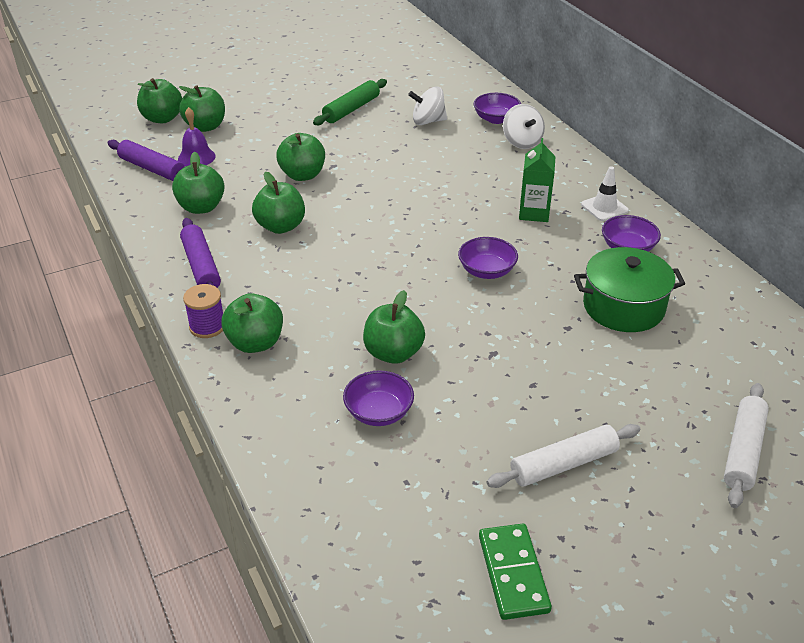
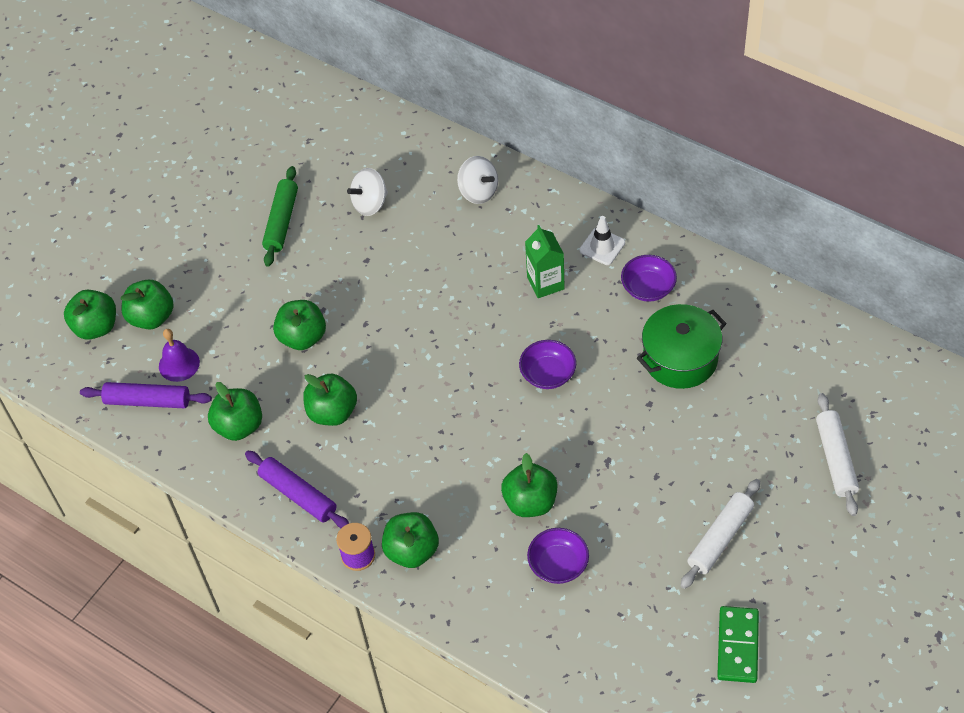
camera: 25 degrees left, 15 degrees up
(496, 119) = (434, 169): purple bowl -> none
(513, 573) = (737, 646): green domino -> green domino turned 45 degrees clockwise

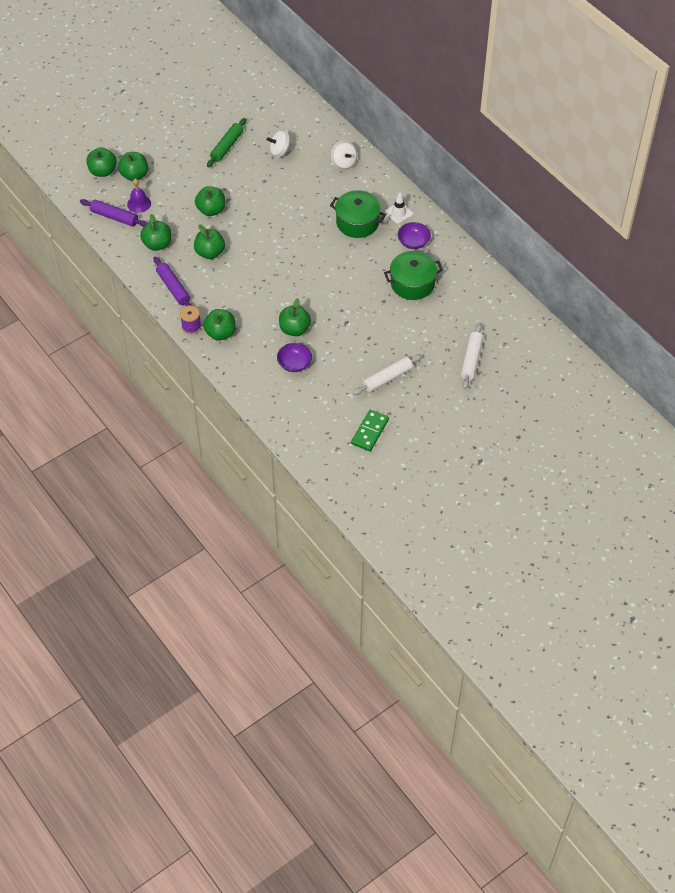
camera: 15 degrees right, 0 degrees up
(545, 283) = (357, 222): green carton -> green pot
(548, 374) = (335, 269): purple bowl -> none

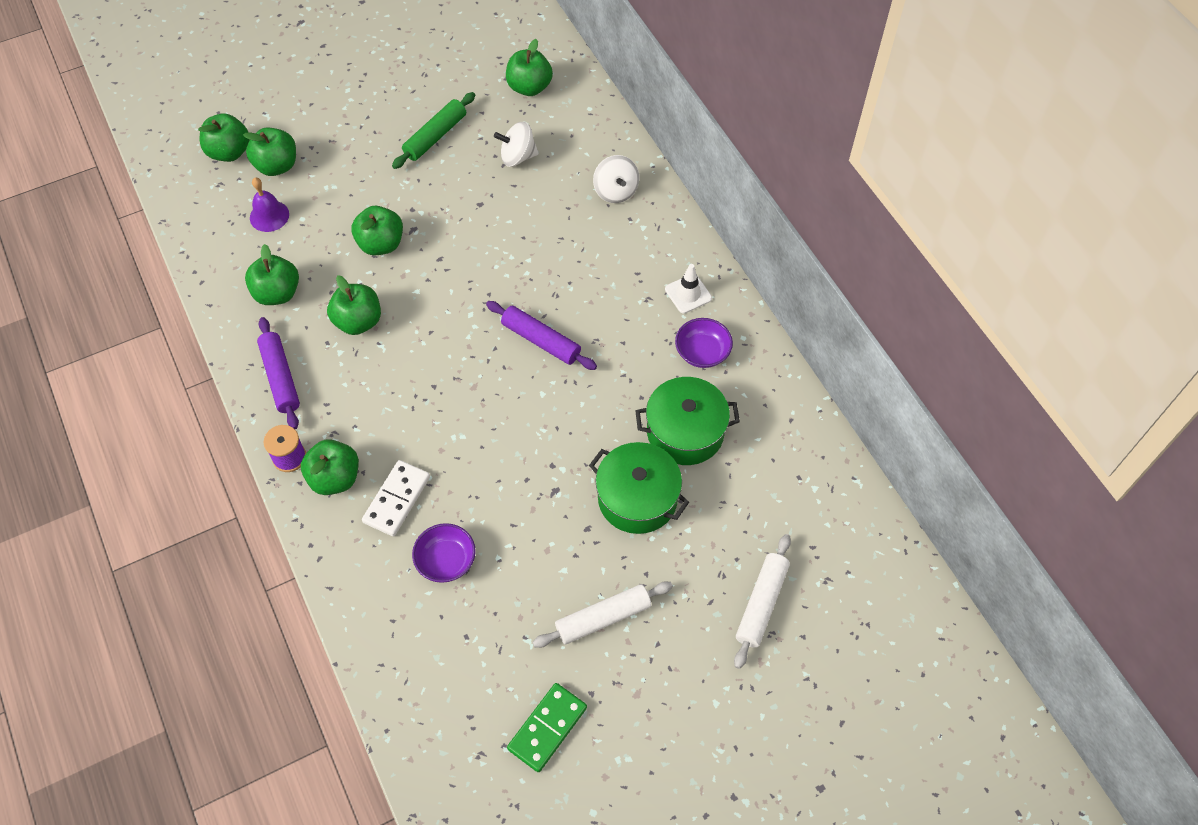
camera: 10 degrees right, 5 degrees up
(114, 217) = (223, 234): purple rolling pin -> purple rolling pin (541, 340)
(259, 339) = (397, 499): none -> white domino
(294, 329) = (462, 490): green apple -> green apple (529, 87)
(357, 222) = (615, 301): green pot -> green pot (637, 498)

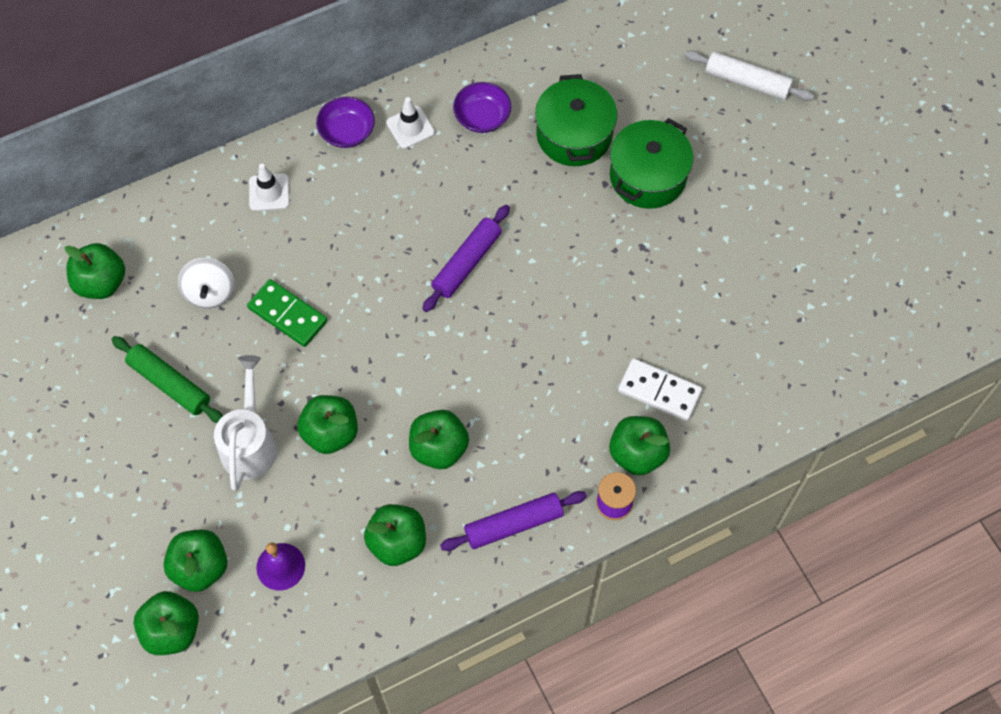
camera: 90 degrees left, 5 degrees up
(378, 190) = (249, 442): none -> white watering can
(446, 560) = (723, 341): purple bowl -> purple bowl (347, 132)
(547, 728) = (878, 249): green domino -> green domino (287, 315)
(603, 618) = (771, 205): white rolling pin -> none
(615, 191) = (269, 192): white spinning top -> white traffic cone

